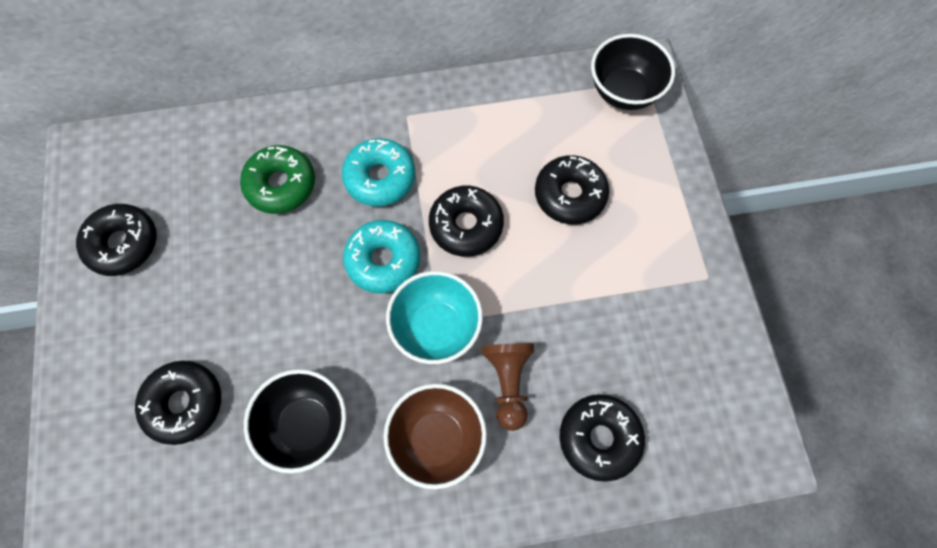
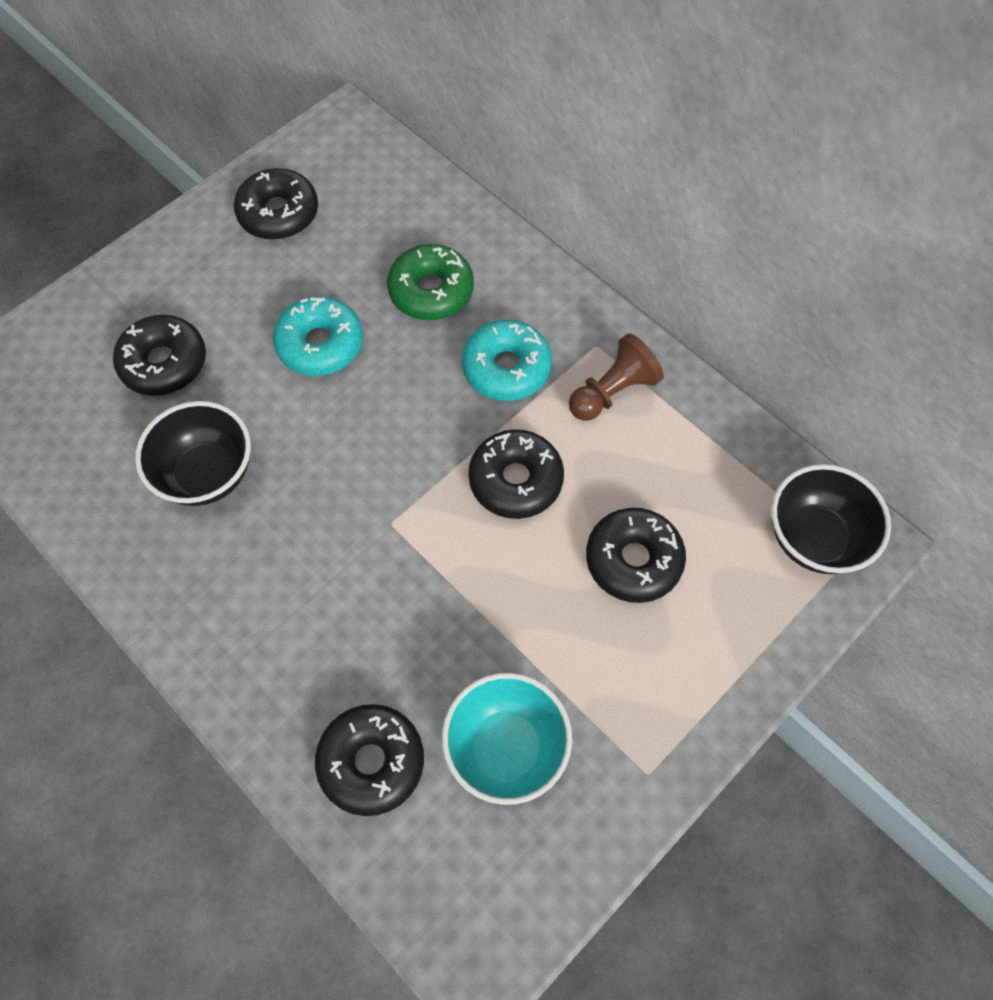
camera: 55 degrees right, 5 degrees down
(383, 260) = (419, 430): turquoise donut -> turquoise donut (320, 344)
(436, 328) = (382, 524): turquoise bowl -> turquoise bowl (506, 748)
(437, 439) = (267, 600): brown bowl -> none
(508, 383) = (371, 630): brown pawn -> brown pawn (613, 392)

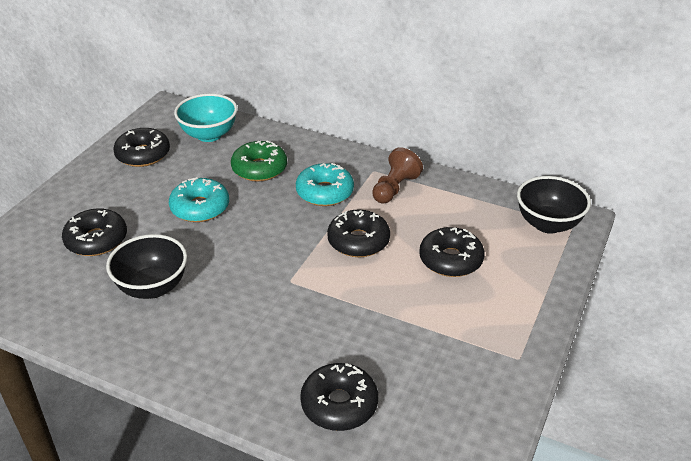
camera: 20 degrees left, 25 degrees down
(506, 748) = (424, 371): turquoise bowl -> turquoise bowl (209, 135)

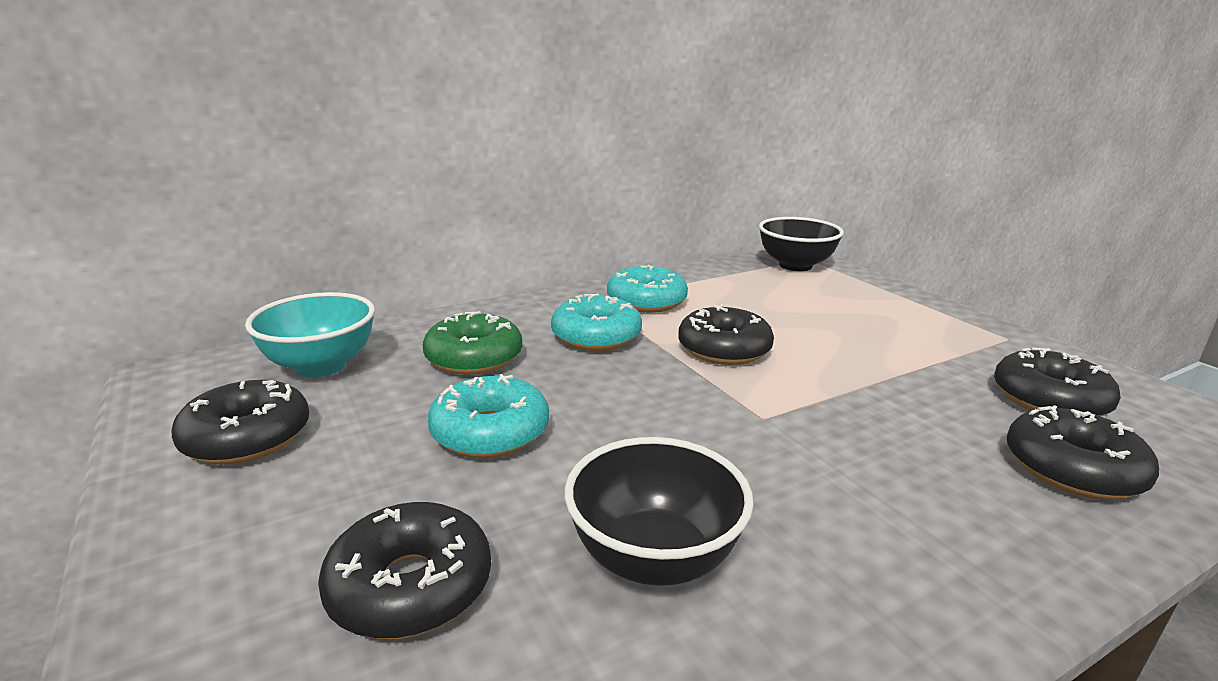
camera: 55 degrees left, 15 degrees down
(394, 188) = (646, 301): brown pawn -> turquoise donut
(450, 260) = (812, 317): black donut -> black donut (1049, 399)

